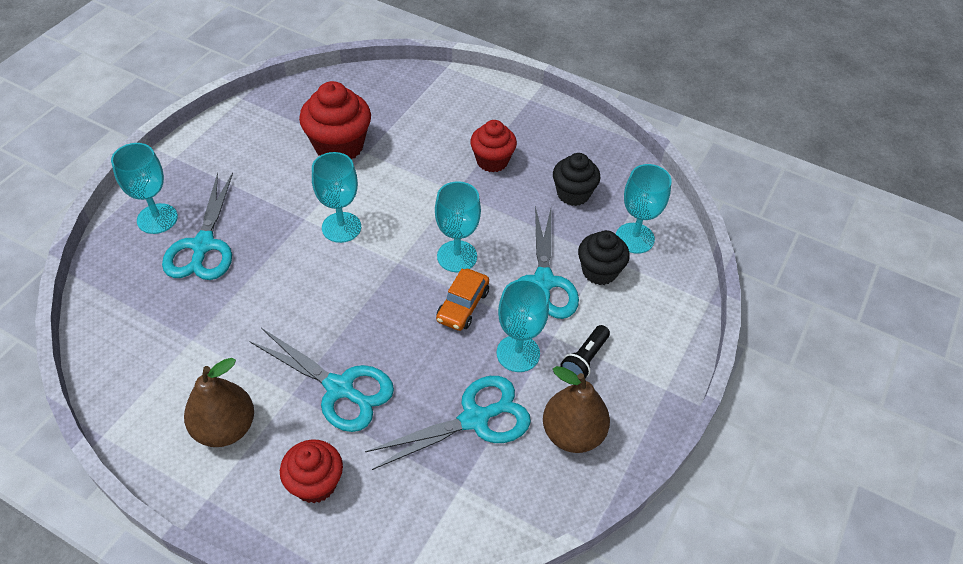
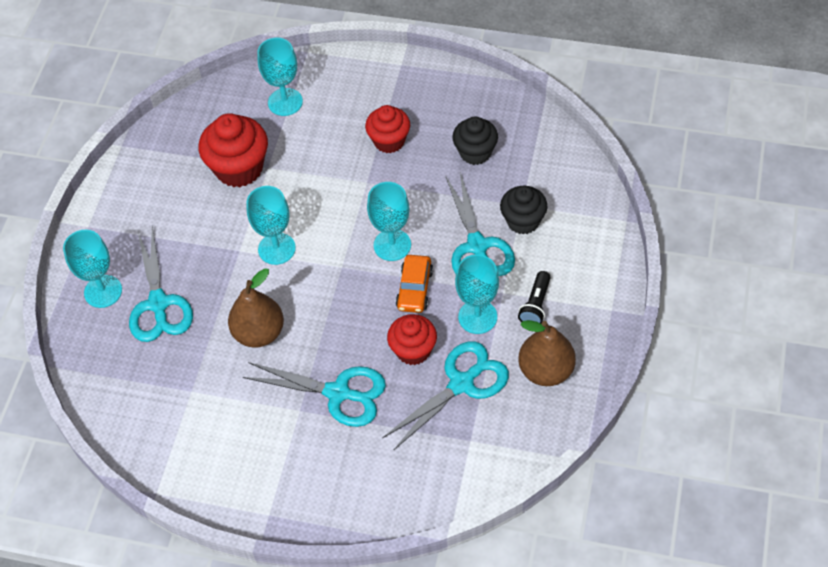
camera: 10 degrees left, 5 degrees up
(225, 428) = (256, 455): brown pear -> brown pear (259, 333)
(315, 483) = (351, 475): red cupcake -> red cupcake (413, 350)
(634, 238) = (544, 180): turquoise goblet -> turquoise goblet (285, 102)

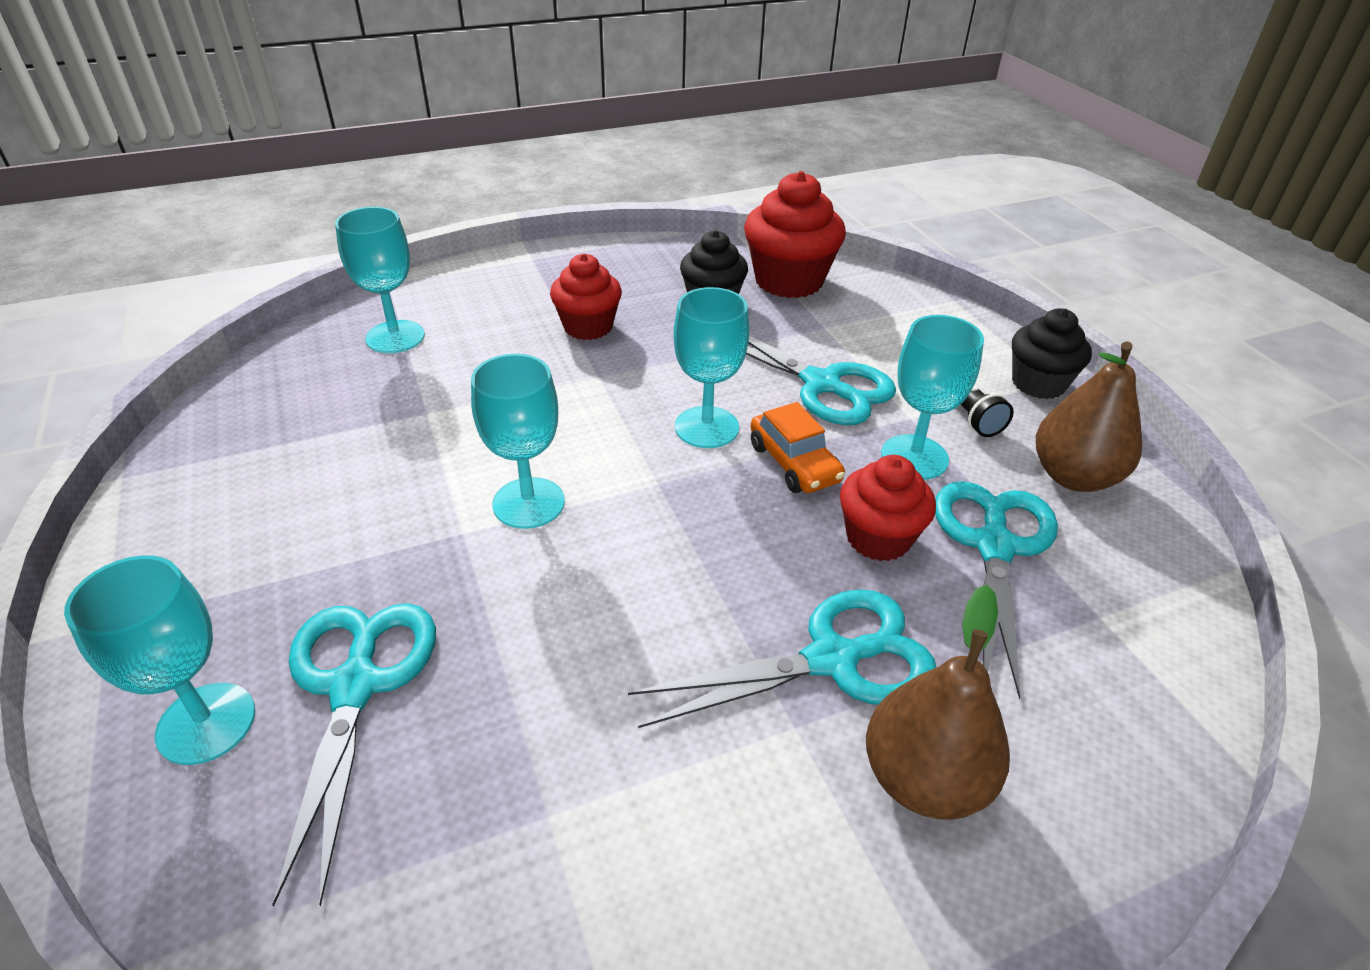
camera: 40 degrees left, 15 degrees down
(158, 304) = (356, 686): turquoise scissors -> turquoise scissors turned 135 degrees counterclockwise
(239, 168) = (377, 430): red cupcake -> red cupcake (788, 281)
(259, 333) = (603, 637): brown pear -> brown pear (924, 779)
(523, 221) = (845, 340): black cupcake -> black cupcake (1038, 383)

